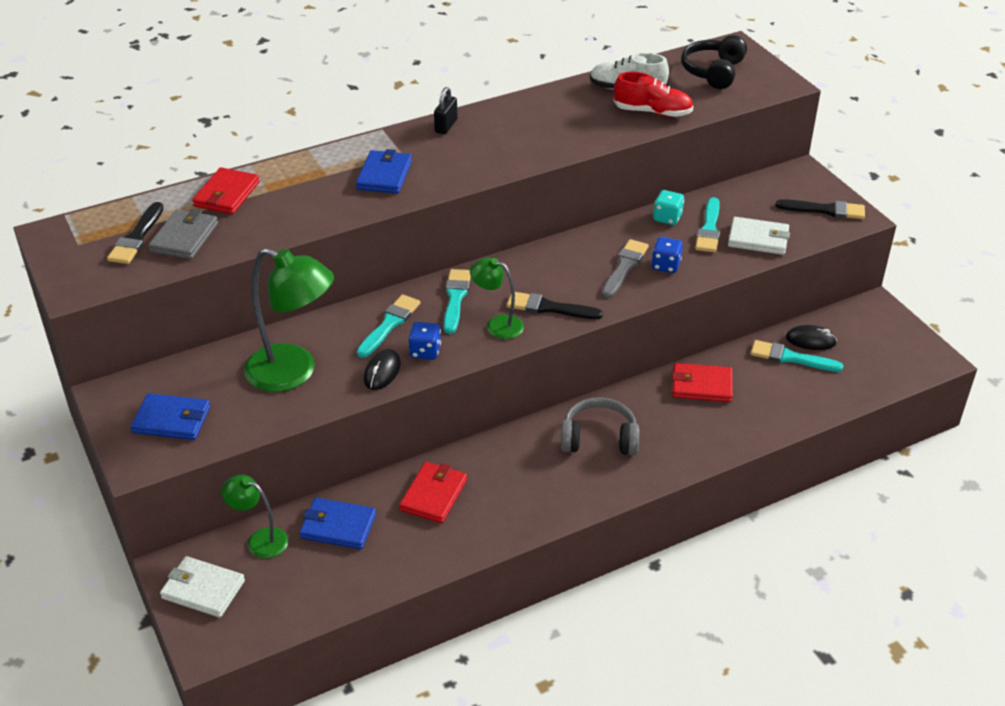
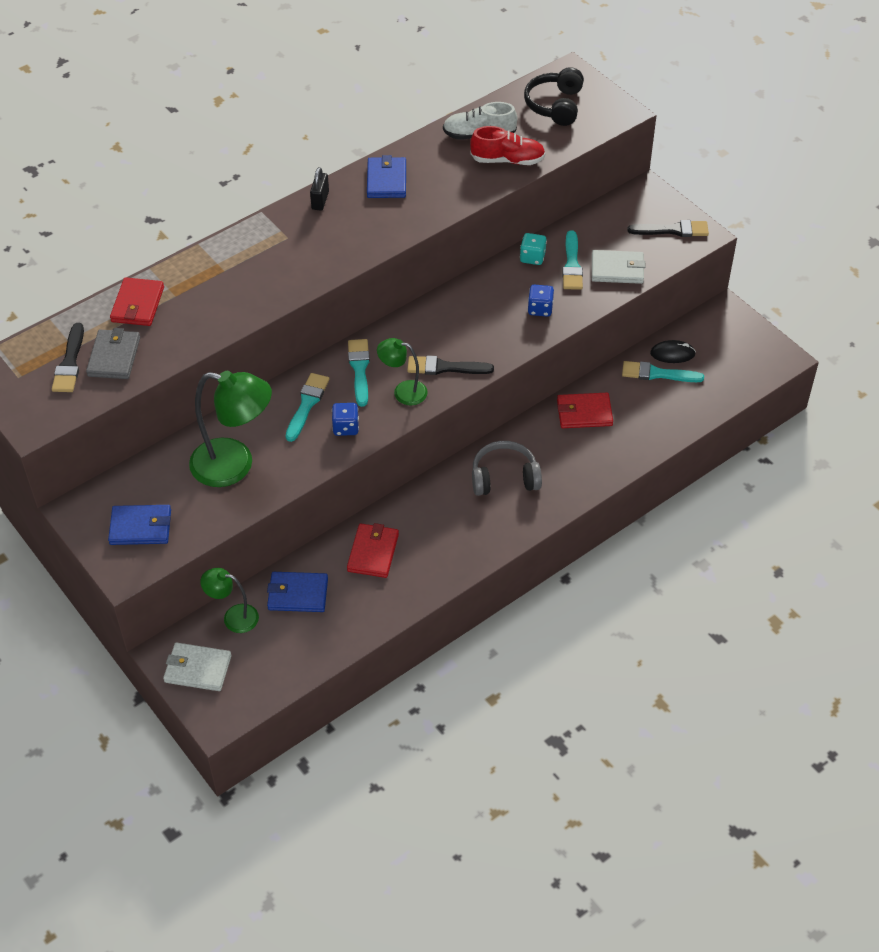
camera: 10 degrees left, 10 degrees up
(382, 372) = (313, 453): black mouse -> none
(384, 175) = (277, 264): blue wallet -> blue wallet (386, 180)
(624, 267) = (503, 315): grey brush -> none

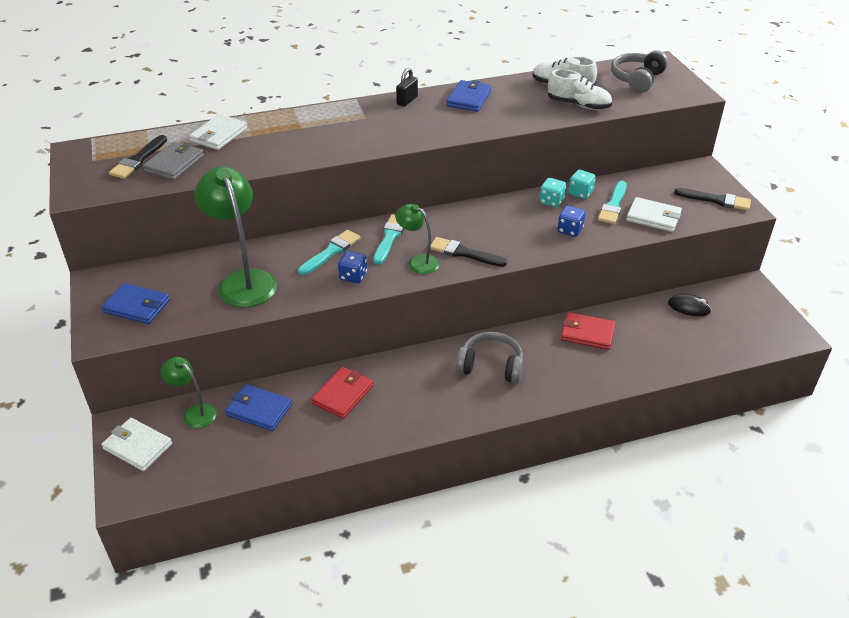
camera: 20 degrees right, 10 degrees down
(138, 304) = (219, 135): red wallet -> white wallet
(234, 465) = (243, 281): green lamp -> green lamp turned 150 degrees counterclockwise
(507, 160) = (578, 105): red shoe -> white shoe
(507, 276) = (551, 201): none -> turquoise dice
(555, 105) = (637, 79): black headphones -> grey headphones
(657, 374) = (668, 319): turquoise brush -> none

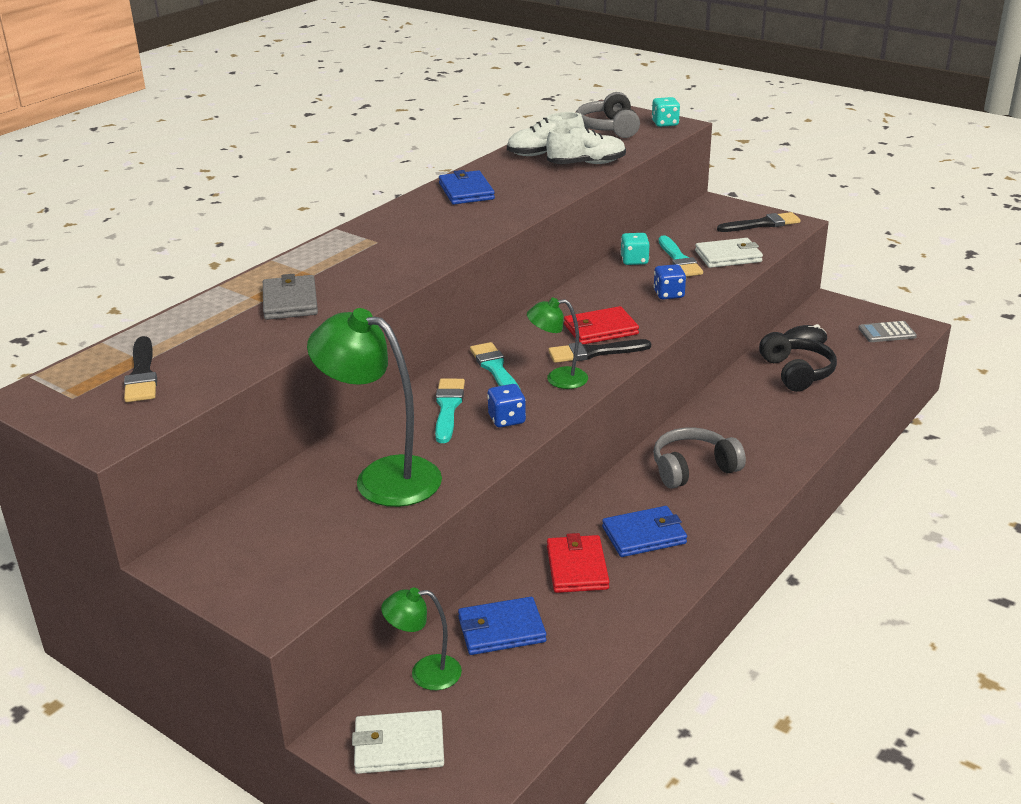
camera: 35 degrees left, 10 degrees down
(137, 306) = (279, 560): blue wallet -> blue wallet (644, 535)
(174, 163) = (201, 360): grey wallet -> grey wallet (290, 301)
(219, 135) = (216, 314): white wallet -> none
(407, 100) = (400, 213): black padlock -> none
(551, 201) = (616, 277): turquoise dice -> turquoise dice (665, 123)
(587, 333) = (745, 400): red wallet -> red wallet (600, 329)
(652, 330) = (796, 372): none -> black headphones
(765, 330) = (887, 333): none -> grey calculator

